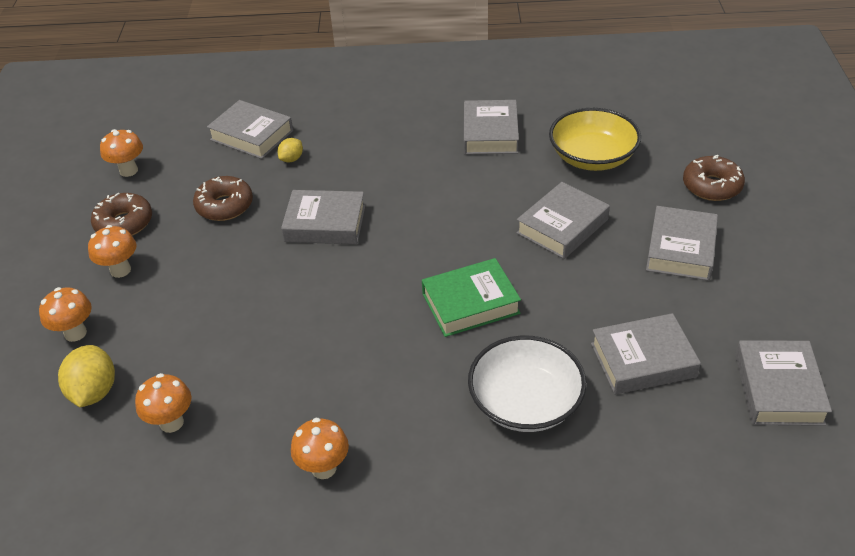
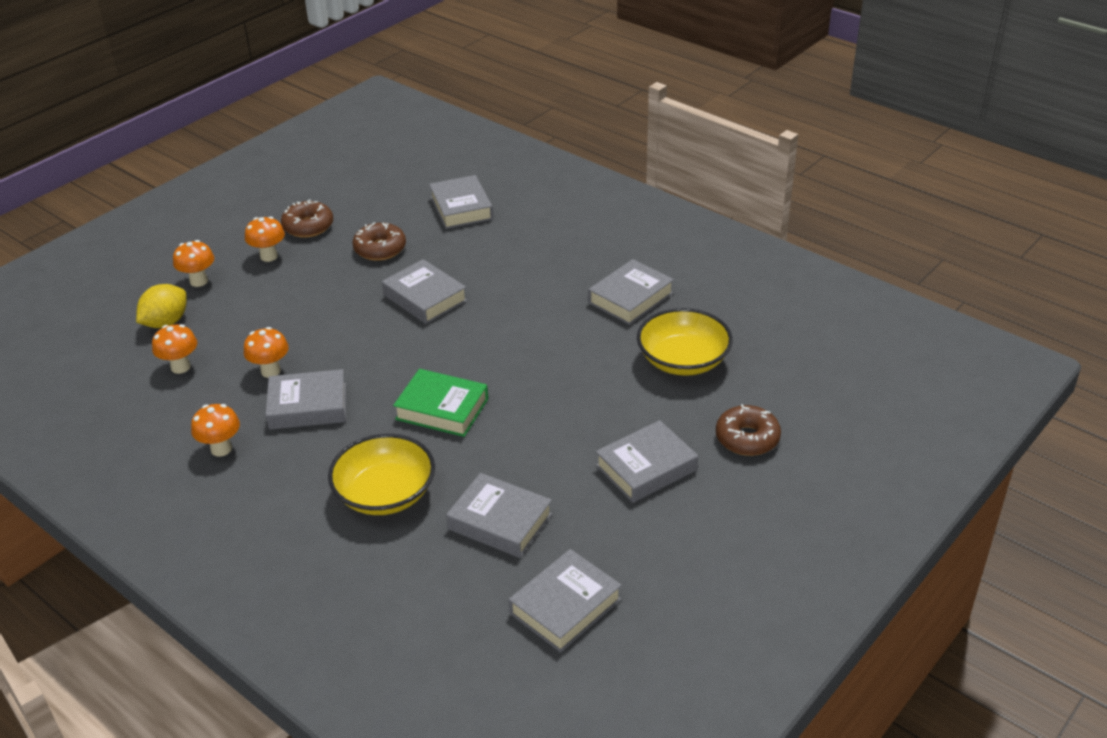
camera: 40 degrees right, 5 degrees down
(128, 170) = (354, 192): orange mushroom -> orange mushroom (270, 371)
(291, 159) = (464, 240): yellow lemon -> none
(525, 402) = (385, 494): white bowl -> yellow bowl
(562, 226) = (582, 397): grey book -> grey book (308, 406)

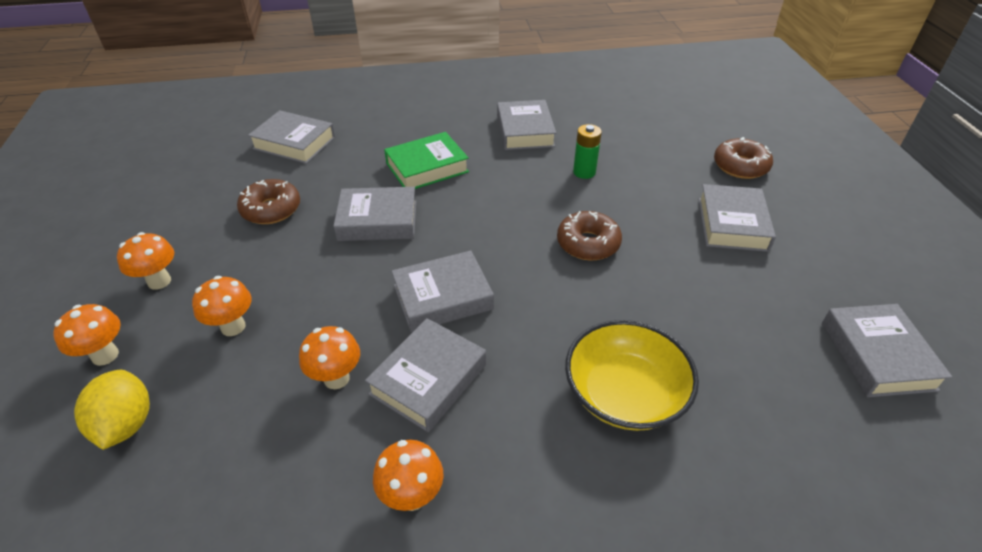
camera: 50 degrees left, 5 degrees up
(180, 367) = (222, 455): orange mushroom -> orange mushroom (233, 327)
(308, 226) = (163, 232): brown donut -> brown donut (588, 243)
(442, 409) = (541, 290): green book -> green book (427, 167)
(500, 521) = (732, 336): grey book -> grey book (442, 297)
(614, 357) = (584, 172): none -> green battery
(683, 360) = (624, 147): yellow bowl -> none

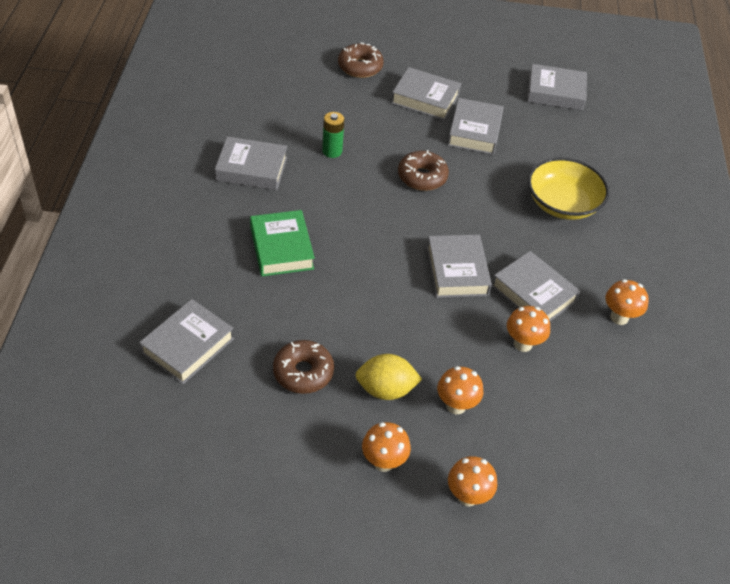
camera: 80 degrees left, 5 degrees up
(126, 424) = (541, 474): yellow lemon -> yellow lemon (385, 389)
(378, 220) = (349, 295): grey book -> grey book (474, 131)

